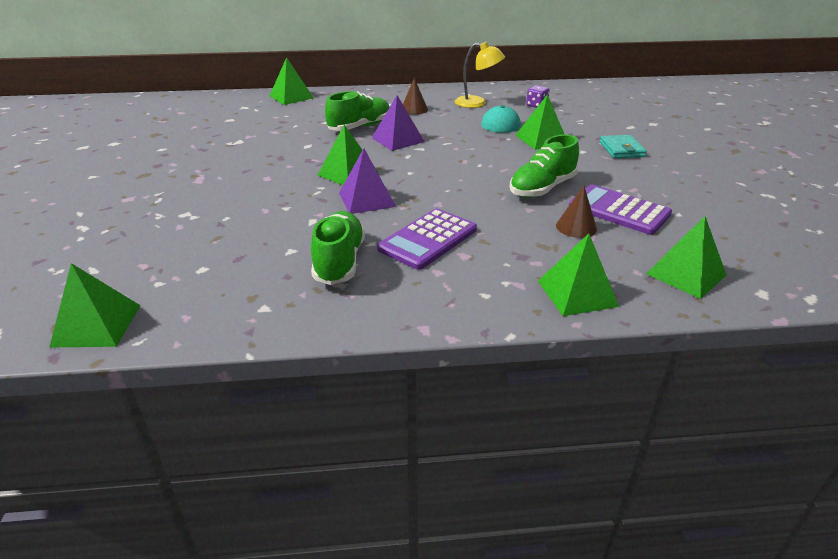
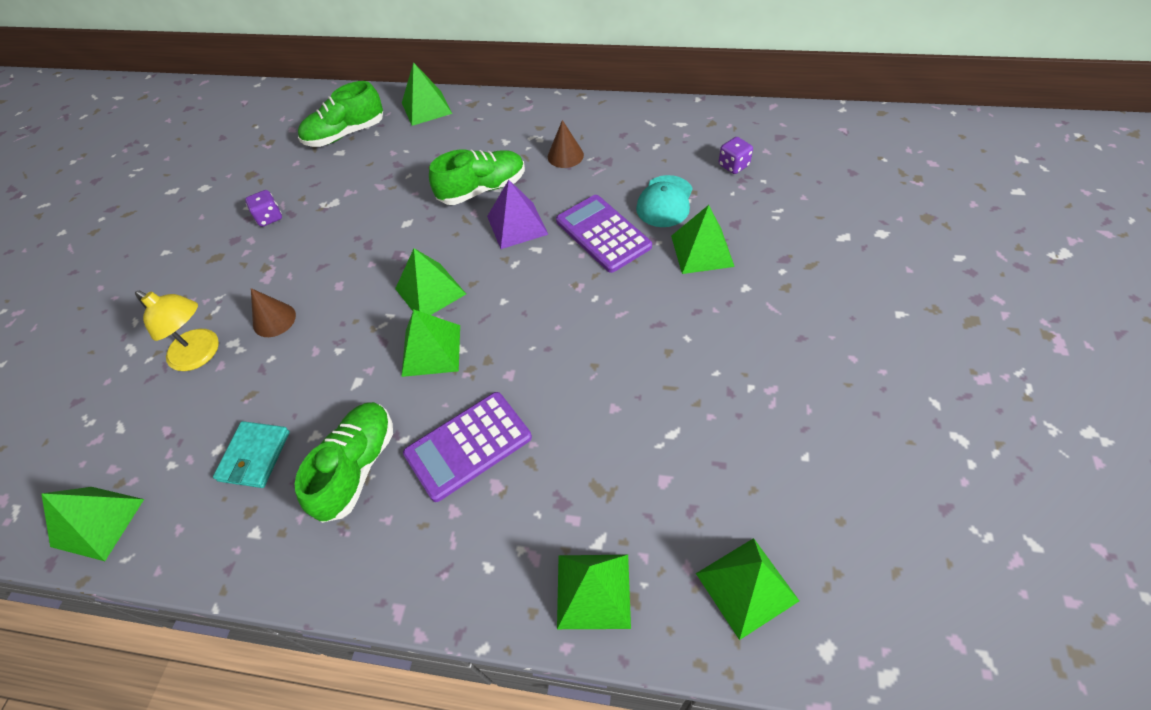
camera: 20 degrees right, 20 degrees up
(184, 152) = (269, 217): none -> purple dice
(367, 199) = (431, 350): purple pyramid -> green pyramid
(477, 103) = (654, 150): yellow lamp -> yellow lamp (201, 354)
(542, 188) = (651, 365): green shoe -> green shoe (345, 134)
(576, 227) = (655, 458): brown cone -> brown cone (274, 320)
(619, 210) = (728, 433): purple calculator -> purple calculator (603, 234)
(621, 149) = (802, 292): turquoise wallet -> turquoise wallet (255, 456)

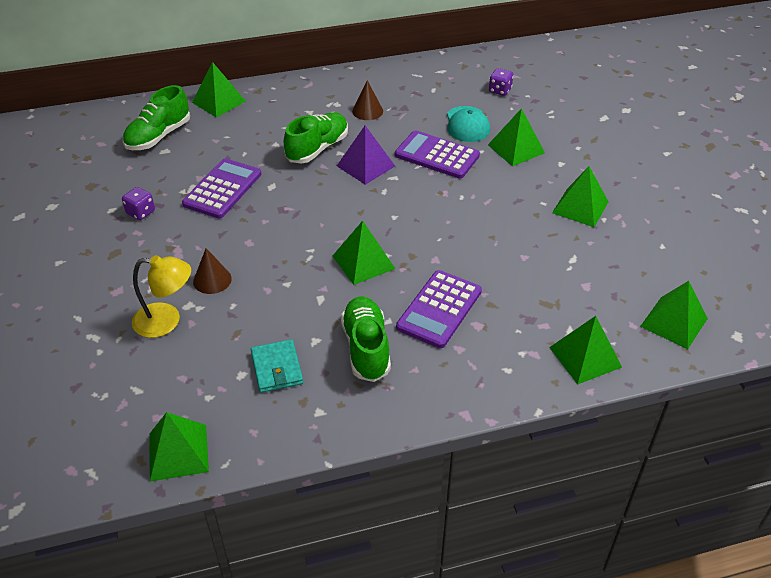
camera: 30 degrees left, 10 degrees down
(359, 212) = (223, 189): none -> purple calculator
(430, 291) = (331, 226): green pyramid -> green pyramid (580, 207)

